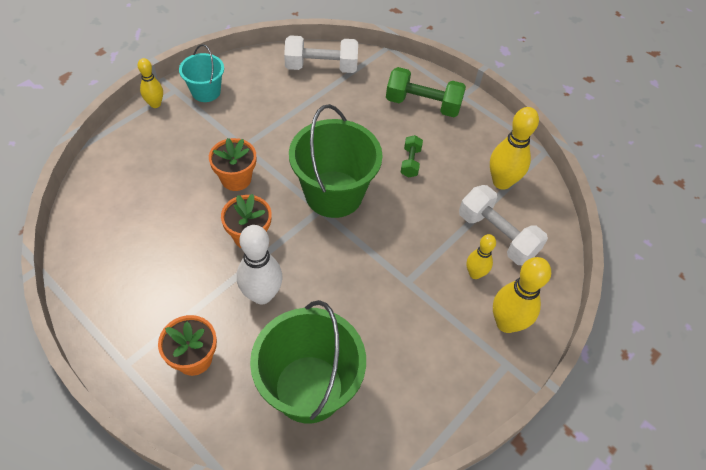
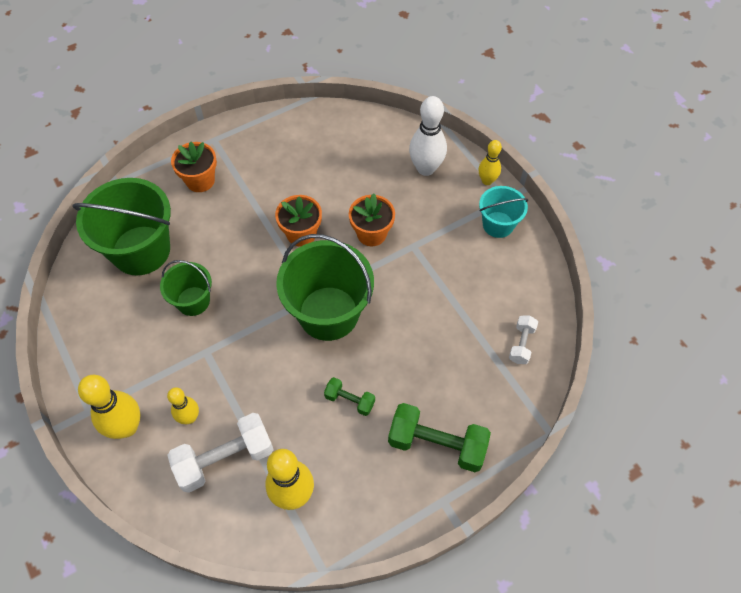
camera: 110 degrees right, 5 degrees up
(262, 295) = (238, 233): white bowling pin -> white bowling pin (426, 168)
(321, 67) = (521, 344): white dumbbell -> white dumbbell, size x0.53
(357, 311) = (193, 301): none -> green bucket
(423, 104) = (437, 444): green dumbbell -> green dumbbell turned 75 degrees clockwise

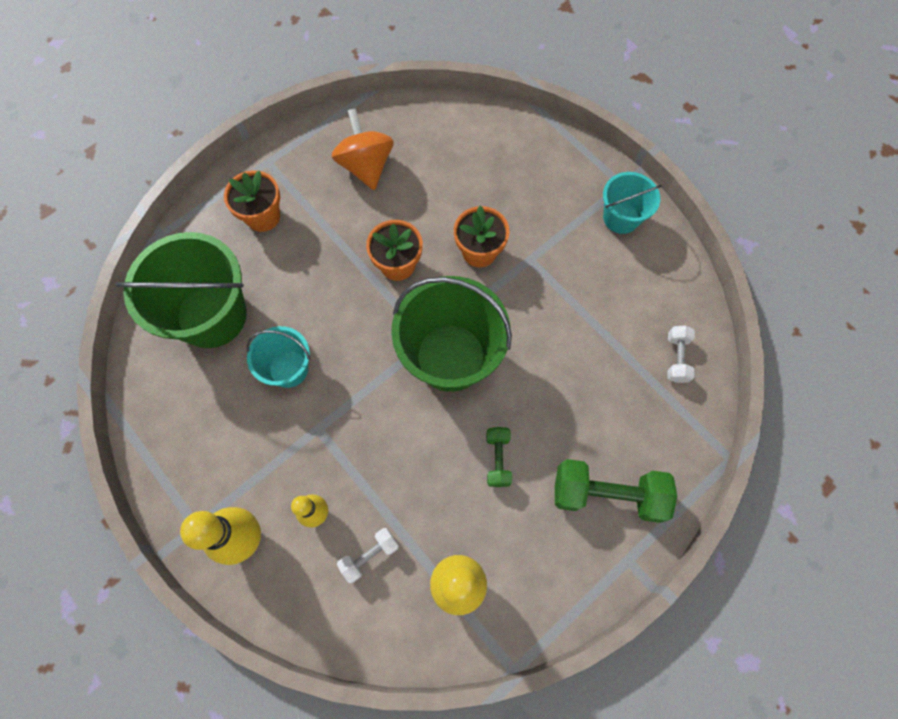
camera: 10 degrees left, 10 degrees up
(193, 301) = (288, 369): green bucket -> turquoise bucket
(225, 458) = (370, 555): white dumbbell -> white dumbbell, size x0.53
(293, 154) = (366, 166): none -> orange spinning top
(349, 400) = (498, 459): green dumbbell -> green dumbbell turned 75 degrees clockwise
(426, 168) = (524, 161): white bowling pin -> none
(487, 181) = (597, 166): yellow bowling pin -> none

